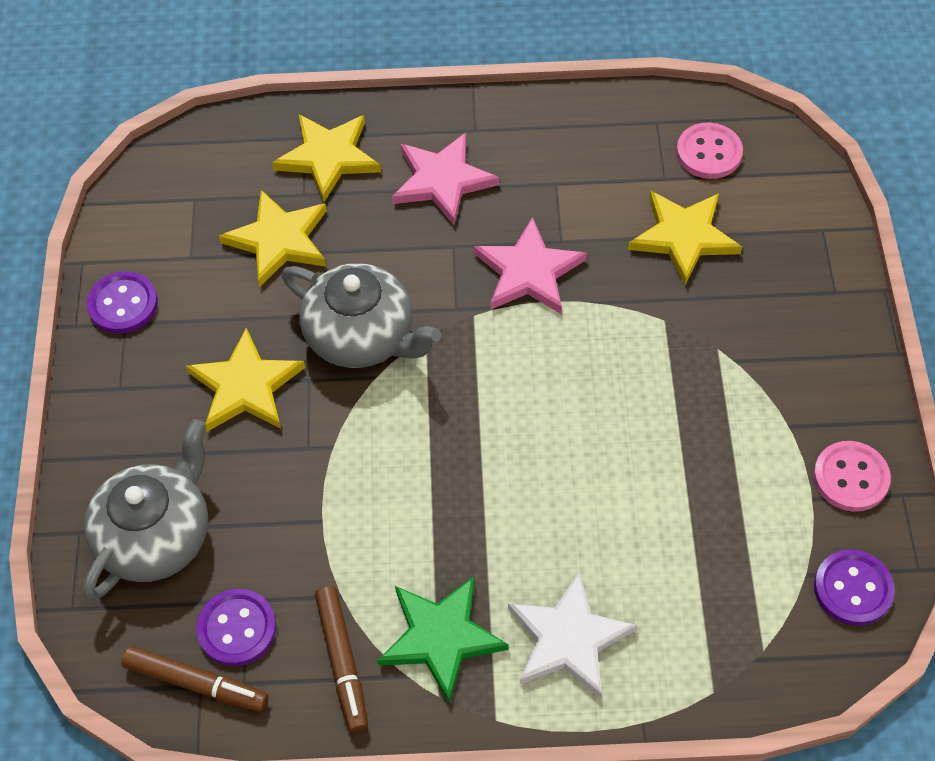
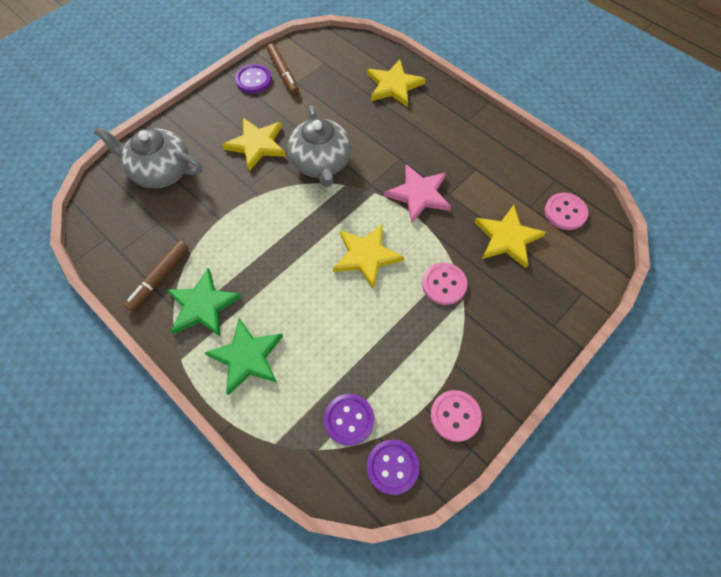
camera: 45 degrees right, 5 degrees up
(156, 536) = (161, 171): grey teapot -> grey teapot turned 150 degrees counterclockwise
(196, 683) = (106, 236): brown marker -> brown marker (283, 73)
(237, 628) = (142, 230): purple button -> purple button (349, 420)
(279, 240) = (336, 101): yellow star -> yellow star (366, 256)
(442, 180) = (428, 129): pink star -> none
(568, 639) = (247, 357): white star -> green star
(679, 351) = (444, 284): none -> pink button

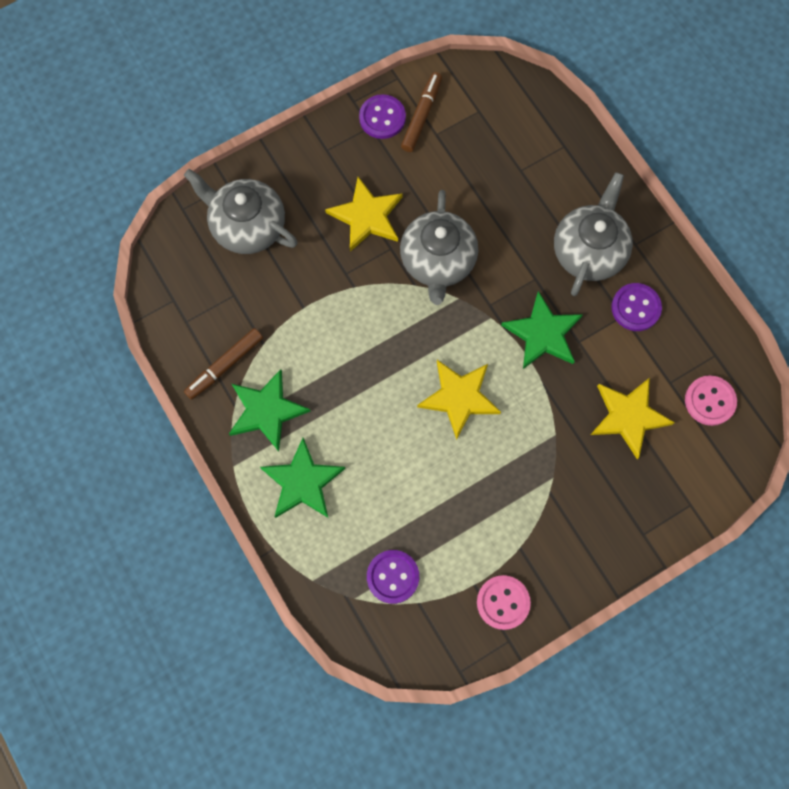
camera: 15 degrees right, 10 degrees up
(283, 73) = (421, 115): brown marker -> brown marker turned 150 degrees counterclockwise
(392, 467) = (424, 635): purple button -> purple button (635, 308)
(394, 85) = (558, 169): yellow star -> none
(419, 194) = (543, 334): pink star -> green star
(435, 132) = (589, 251): none -> grey teapot
(444, 284) = (537, 454): pink button -> none

